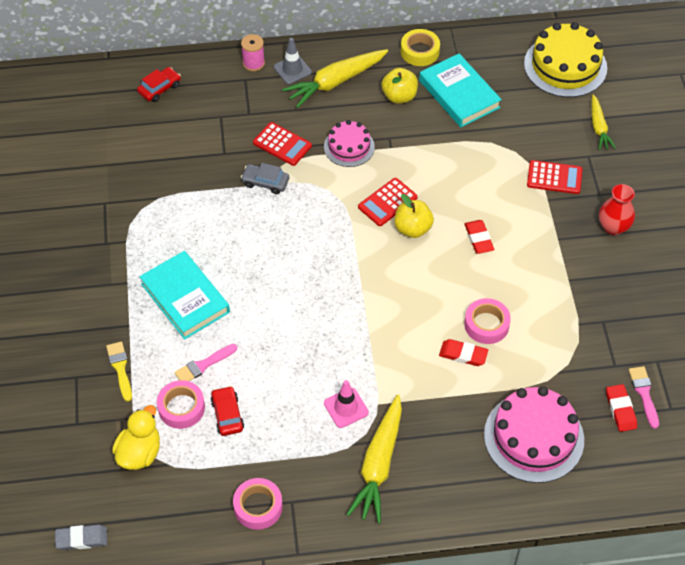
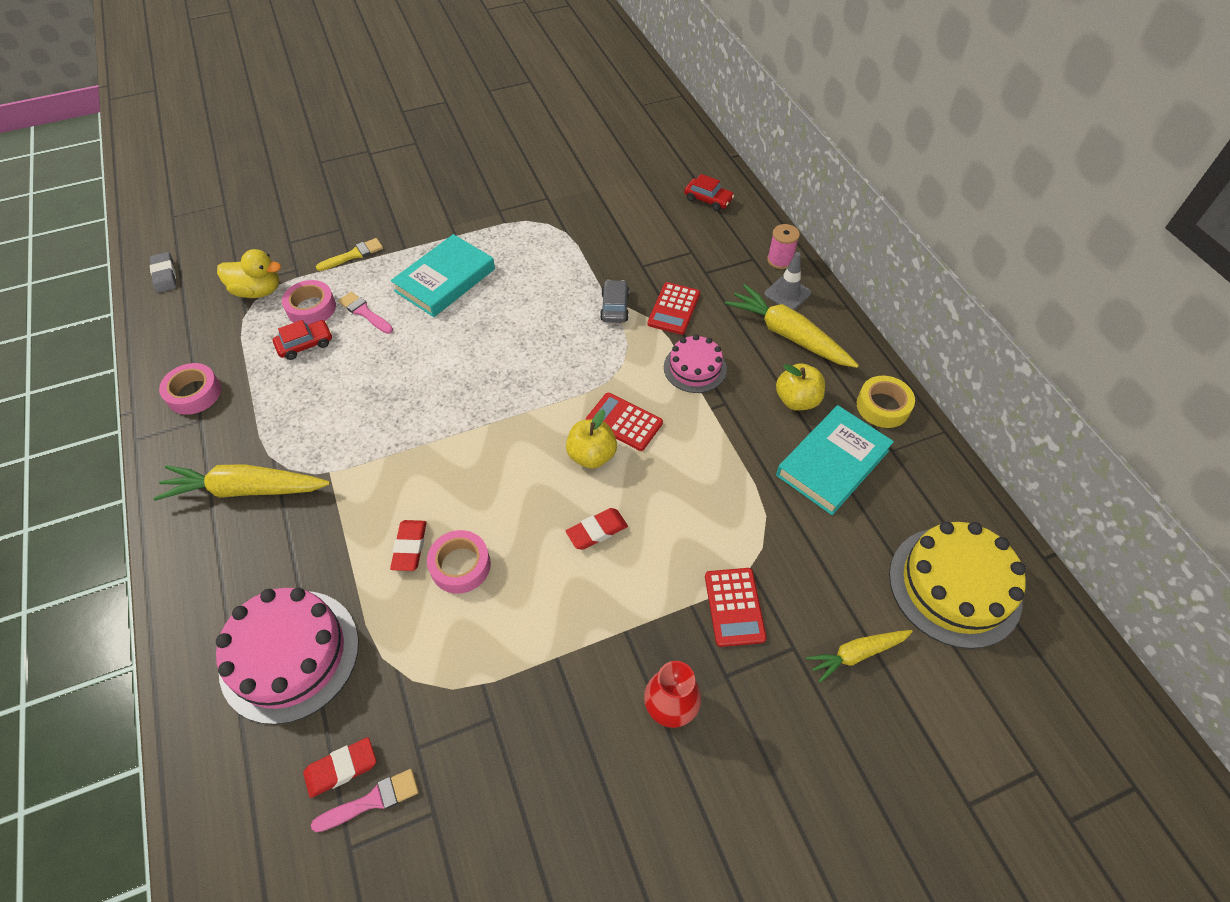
camera: 75 degrees right, 0 degrees up
(346, 408) = (321, 442): pink traffic cone -> none

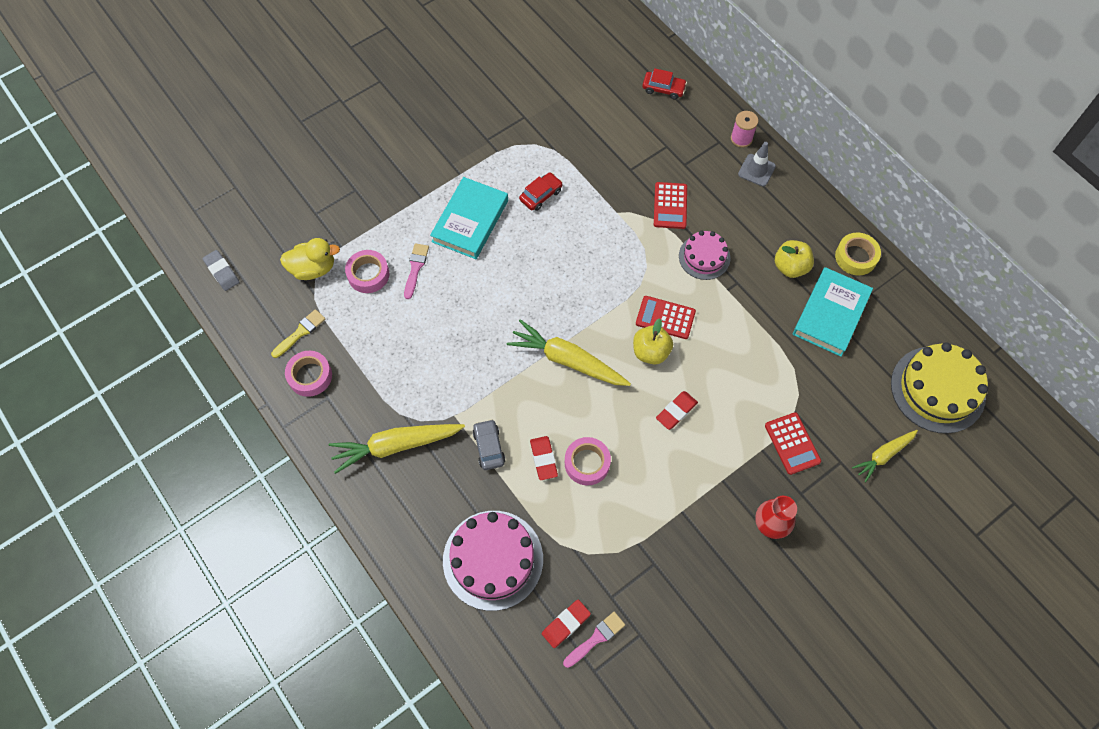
camera: 15 degrees left, 10 degrees up
(305, 344) = (380, 310): red car -> red car (541, 195)
(353, 255) = (379, 214): yellow brush -> yellow brush (300, 332)
(364, 312) = (415, 268): pink brush -> pink brush turned 75 degrees clockwise
(614, 307) = (621, 215): grey car -> grey car (489, 447)
(788, 335) = (767, 209): yellow carrot -> yellow carrot (567, 360)

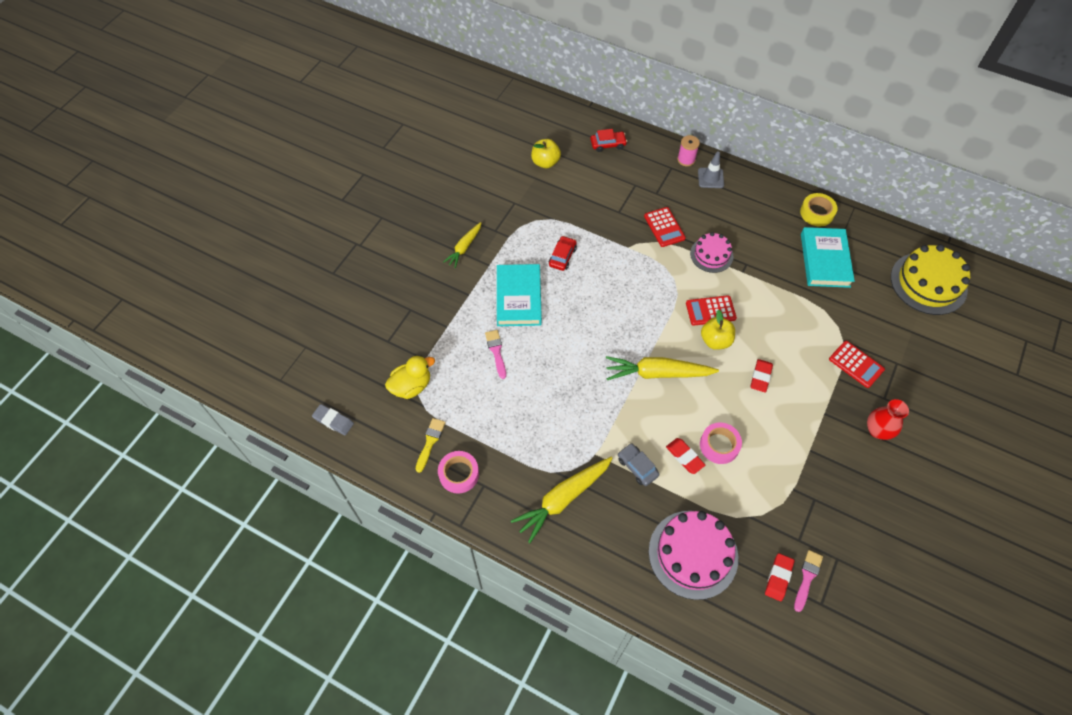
camera: 25 degrees left, 5 degrees down
(368, 274) = (460, 372): pink tape -> none
(790, 267) = (776, 238): yellow apple -> yellow apple (545, 162)
(883, 455) = (922, 345): yellow carrot -> yellow carrot (464, 248)

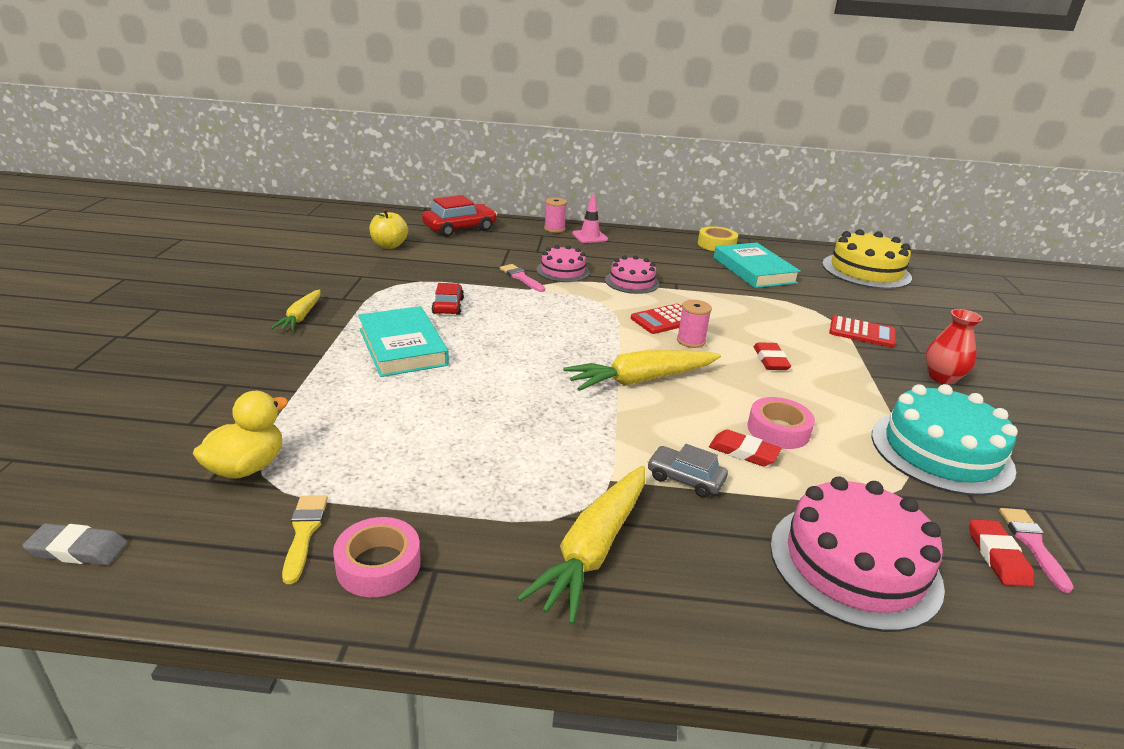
camera: 25 degrees left, 30 degrees down
(496, 351) = (389, 401): pink brush -> pink brush (521, 278)
(608, 144) = (460, 228): red car -> red car, size x1.66
(664, 227) = (563, 271): red calculator -> pink cake
(710, 178) = (590, 236): grey traffic cone -> pink traffic cone
(715, 340) = (691, 341): yellow apple -> pink spool
(813, 495) = (941, 451): none -> turquoise cake

